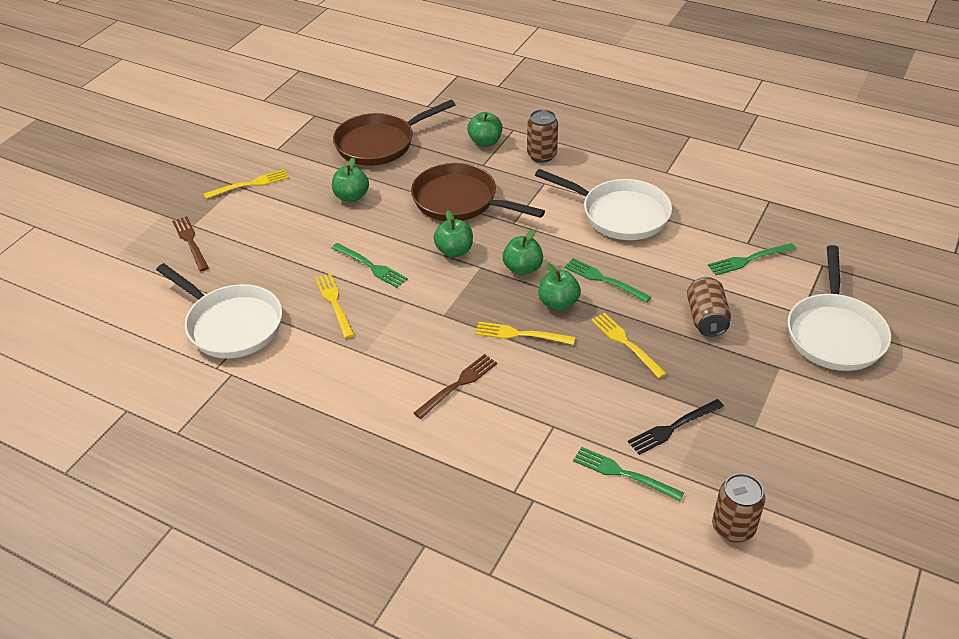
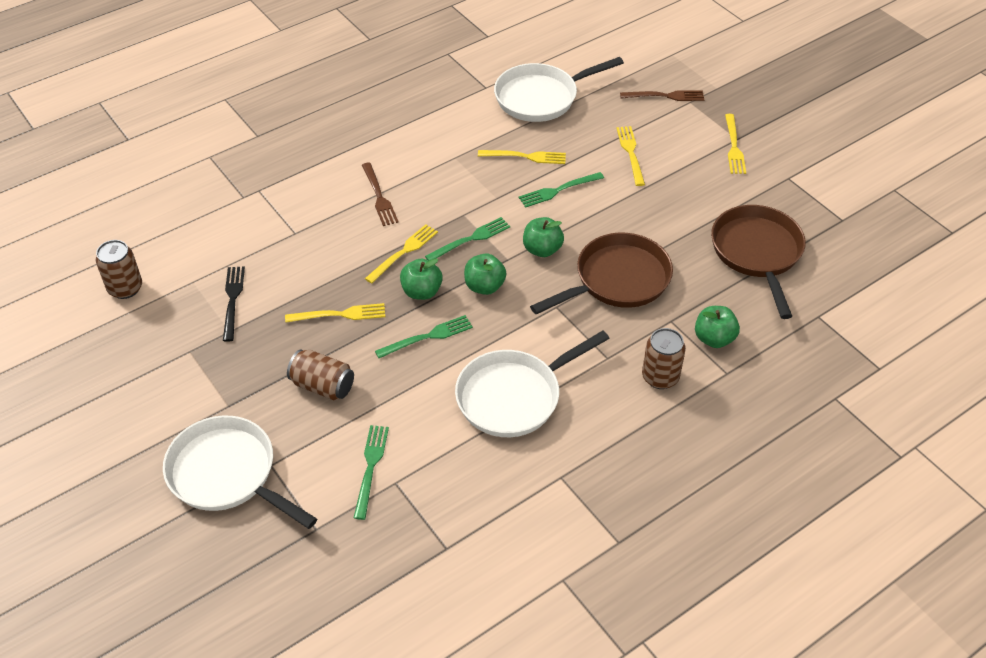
camera: 115 degrees right, 5 degrees up
(291, 239) = (630, 153): none -> yellow fork
(351, 196) = (672, 207): green apple -> none
(622, 473) = (221, 251): green fork -> green fork (471, 239)

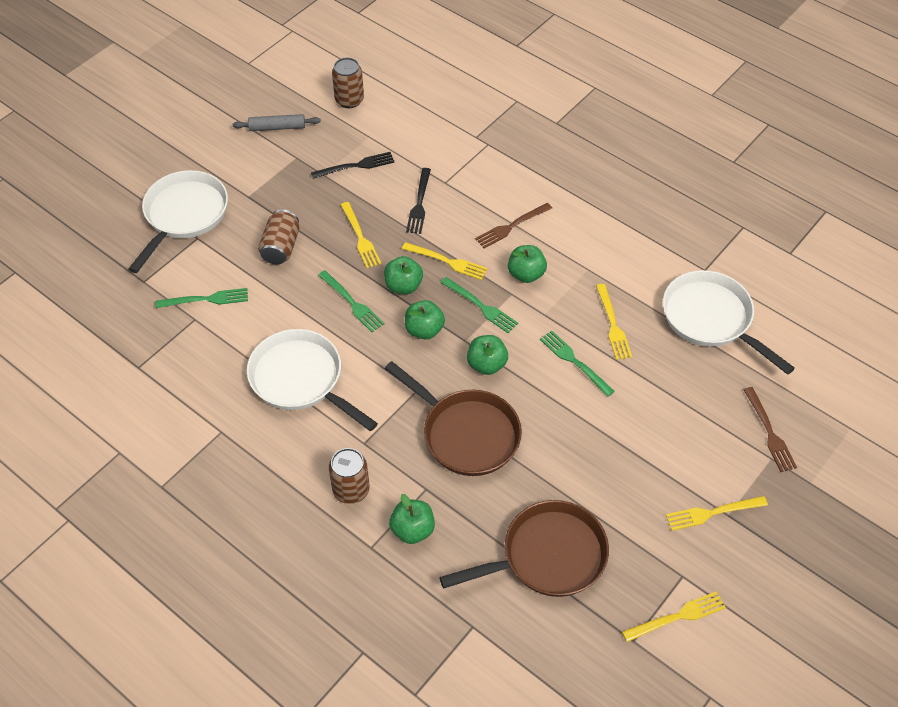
camera: 75 degrees right, 5 degrees up
(130, 361) = (277, 127): none -> grey rolling pin
(315, 258) = (419, 204): none -> black fork
(444, 199) = (526, 274): none -> green apple
(630, 153) = (658, 414): yellow fork -> yellow fork (678, 616)

